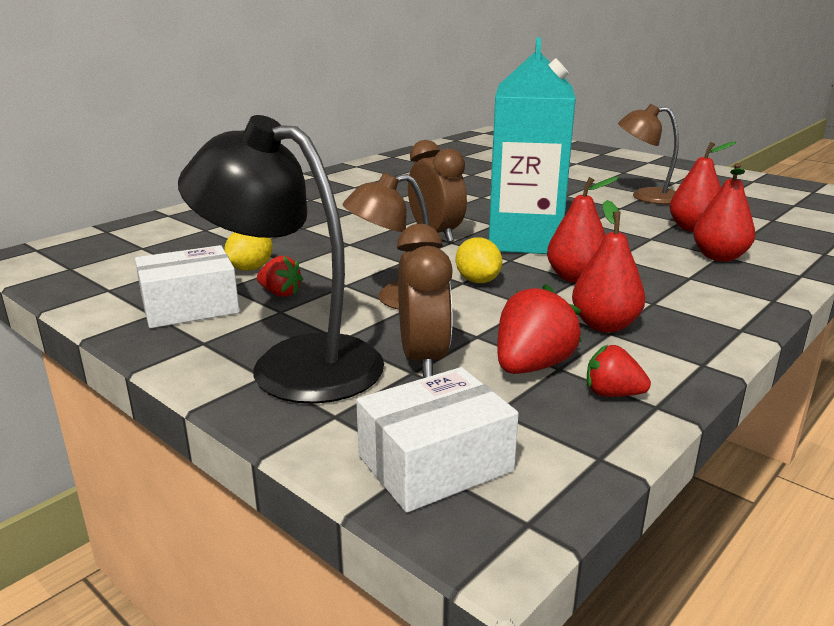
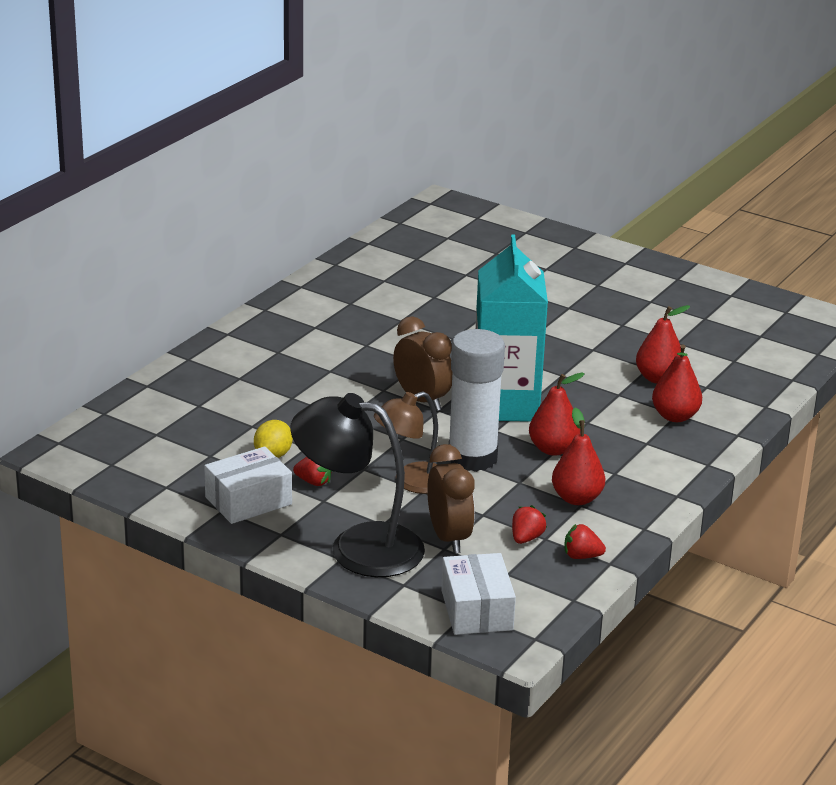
camera: 10 degrees left, 5 degrees up
(435, 463) = (476, 610): white box -> white box turned 60 degrees counterclockwise
(477, 281) = (472, 458): yellow lemon -> white glue stick
(532, 366) = (526, 538): red strawberry -> red strawberry, size x0.60
(646, 196) = (618, 329): brown lamp -> none

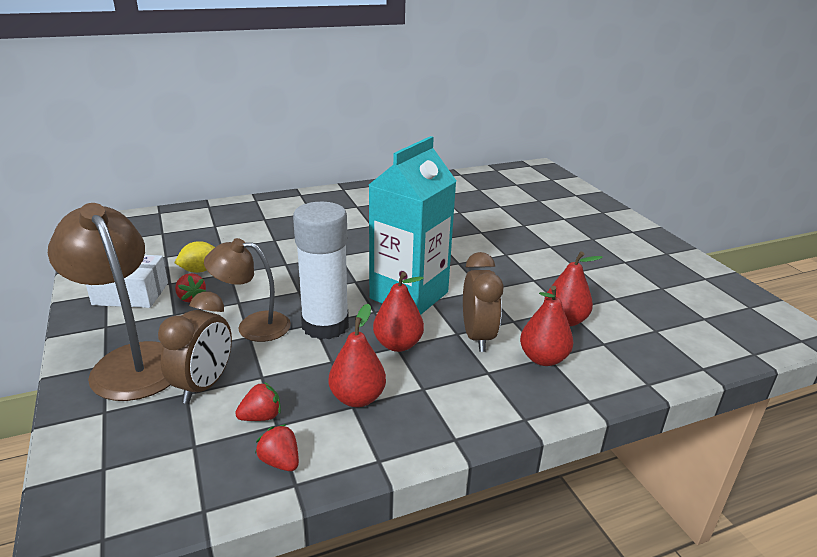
camera: 35 degrees right, 0 degrees up
(358, 547) = (131, 361): black lamp -> brown lamp
(422, 400) = (353, 271): brown clock -> brown clock (478, 337)
(476, 610) = (110, 472): white box -> none

